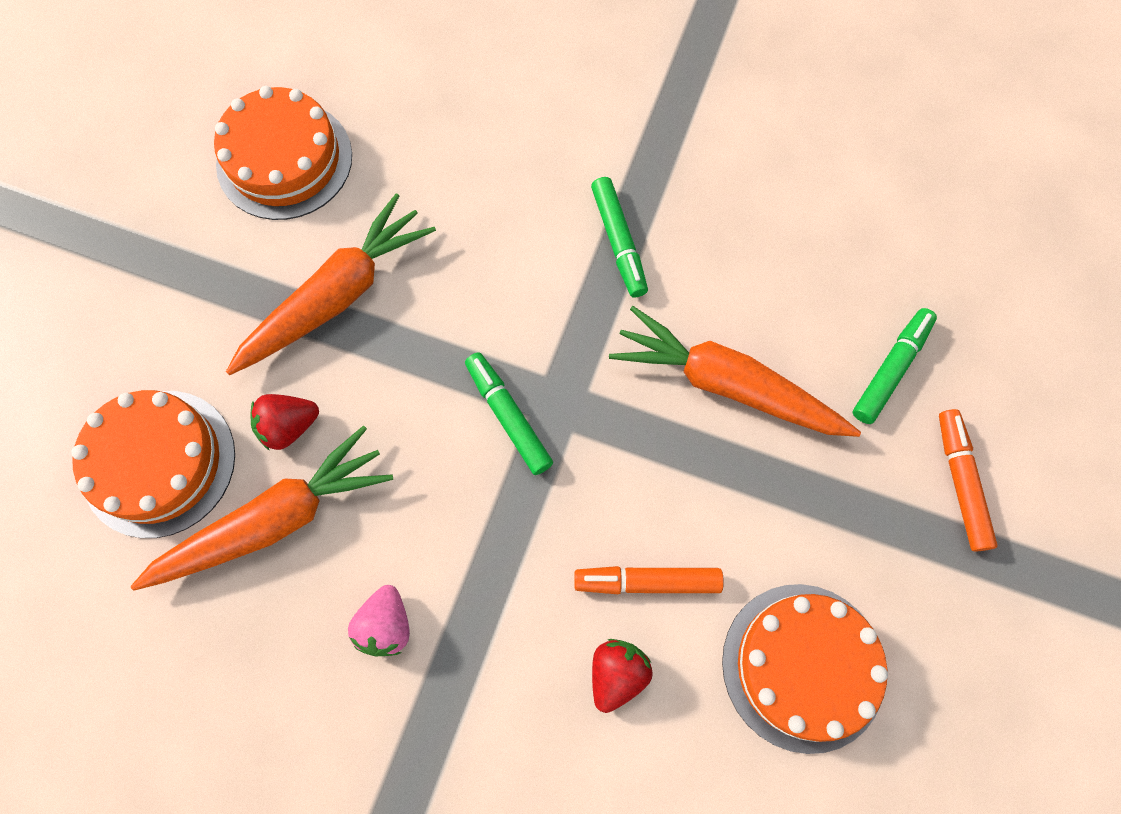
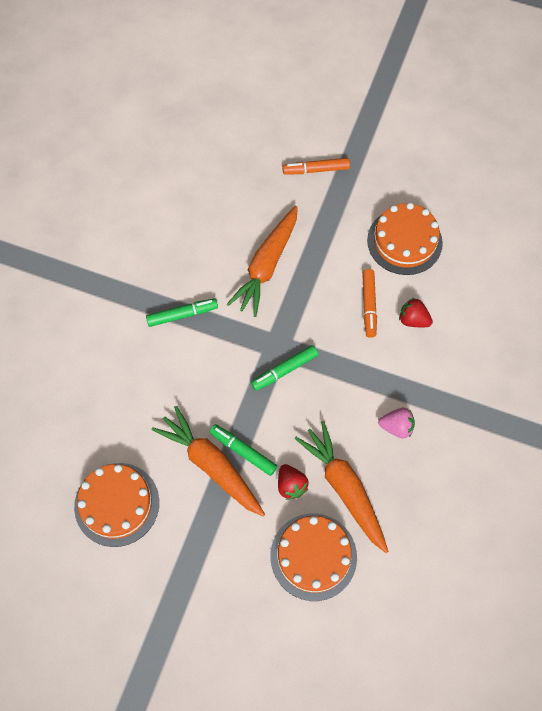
camera: 90 degrees left, 5 degrees down
(891, 369) = (258, 192): green marker -> green marker (243, 451)

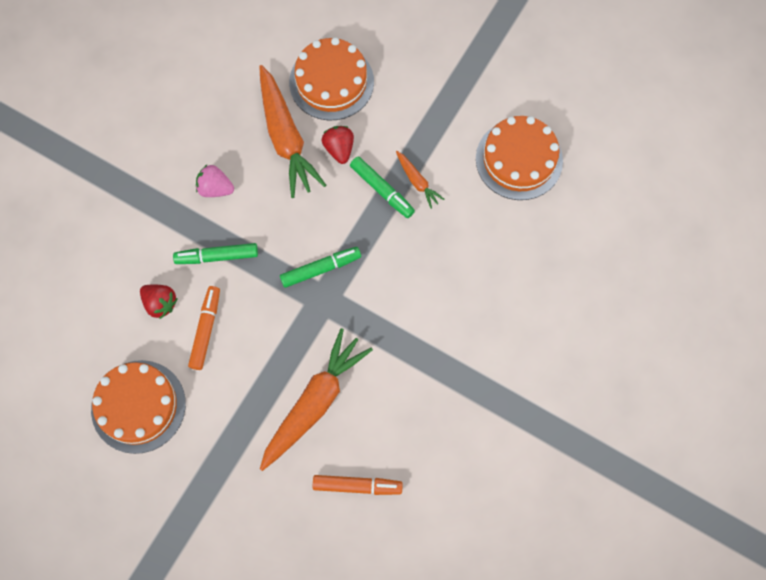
camera: 170 degrees left, 5 degrees up
(182, 315) = (426, 355): green marker -> green marker (217, 256)
(211, 465) = (417, 181): orange carrot -> orange carrot, size x0.47
(316, 170) = (221, 533): orange marker -> orange marker (357, 486)

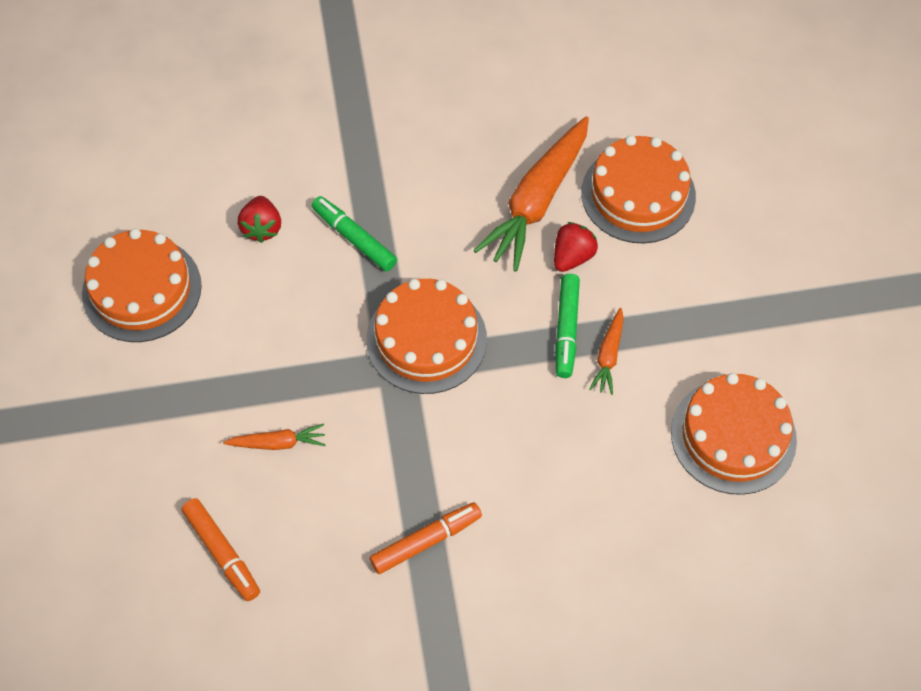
camera: 50 degrees right, 10 degrees down
(206, 330) = (269, 287): orange marker -> orange marker (426, 541)
(215, 188) = (423, 183): pink strawberry -> none
(314, 403) = (278, 443): orange carrot -> orange carrot, size x0.47
(320, 269) = (426, 339): green marker -> orange cake

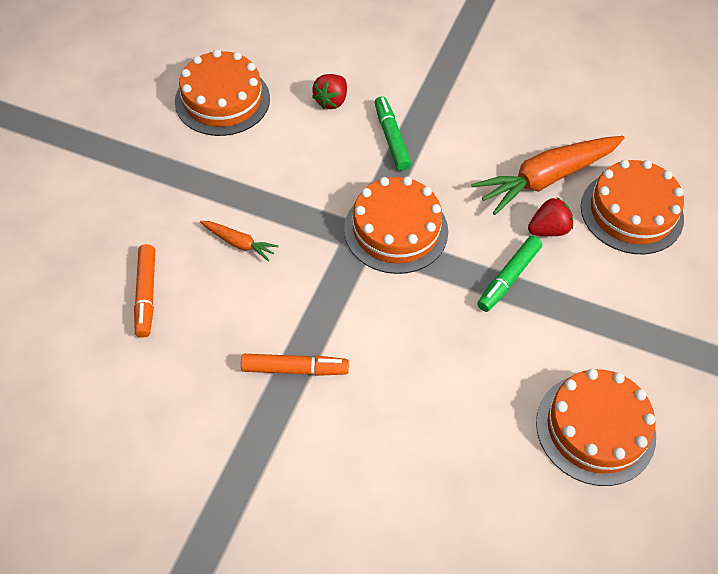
camera: 30 degrees right, 5 degrees down
(608, 355) = (530, 314): orange carrot -> none

